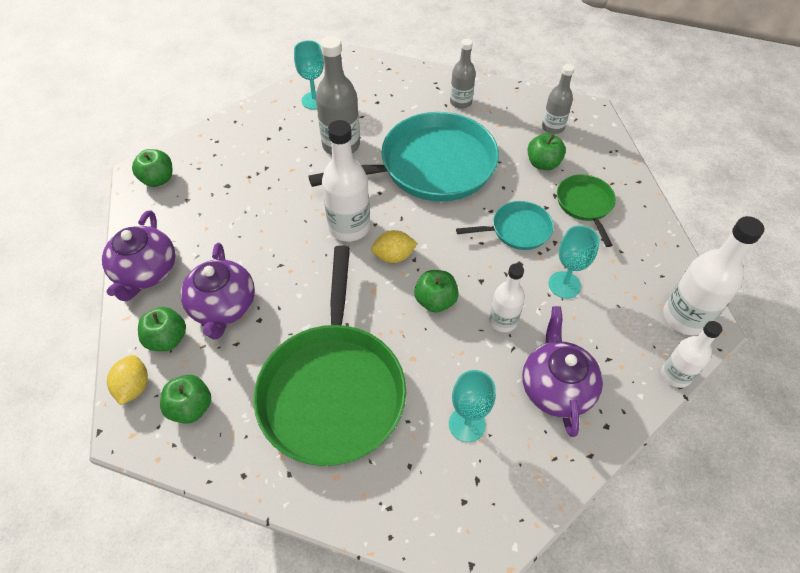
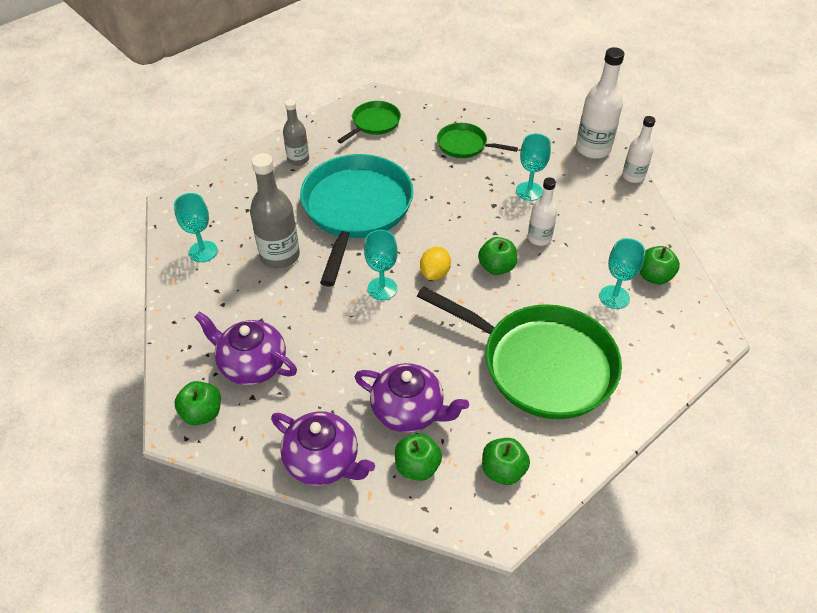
camera: 60 degrees left, 5 degrees down
(134, 387) = (455, 510): yellow lemon -> none
(349, 227) = (382, 289): white bottle -> turquoise goblet
(517, 230) = (461, 191): turquoise pan -> none
(543, 163) = (407, 146): green apple -> green apple (654, 276)
(552, 127) = (374, 123): grey bottle -> green pan
(556, 387) = (610, 237): purple teapot -> purple teapot (252, 364)

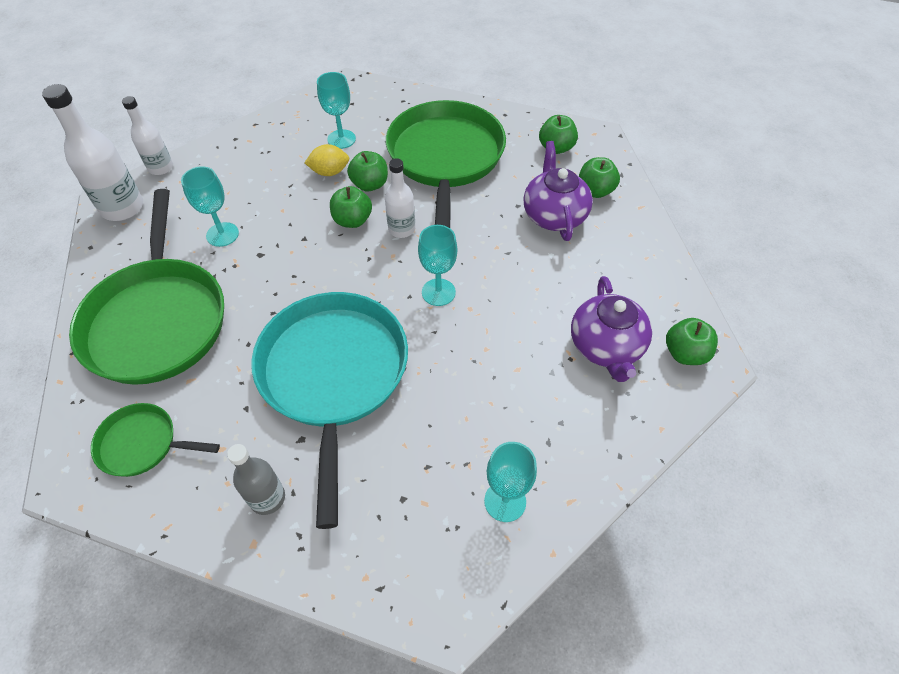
camera: 120 degrees left, 5 degrees up
(280, 256) = (455, 409): grey bottle -> none
(323, 461) = (643, 245): purple teapot -> none
(356, 209) = (333, 374): turquoise pan -> turquoise pan turned 105 degrees clockwise
(435, 273) = (390, 261): yellow lemon -> yellow lemon (329, 172)
(464, 145) = (158, 320): green pan -> green pan, size x2.08
(539, 238) = (293, 205): white bottle -> white bottle (401, 229)
(654, 276) = (301, 124): green apple -> green apple (370, 184)

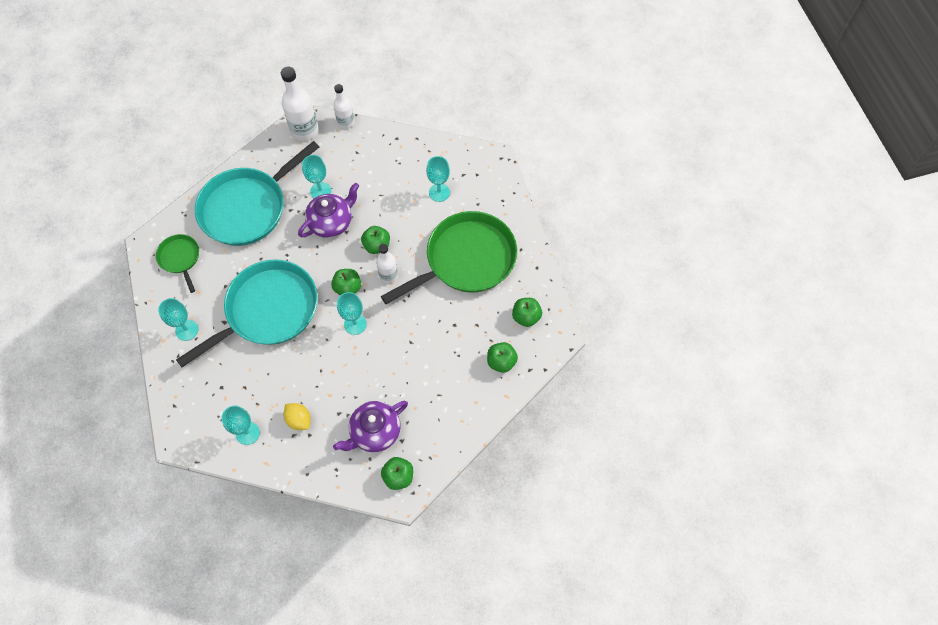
camera: 55 degrees right, 10 degrees up
(158, 320) = (247, 208): green pan -> turquoise pan
(267, 498) = (187, 330): grey bottle -> turquoise goblet
(329, 172) = (406, 207): yellow lemon -> yellow lemon (299, 420)
(370, 184) = (412, 234): green apple -> green apple (348, 288)
(554, 215) = (461, 350): purple teapot -> purple teapot (331, 222)

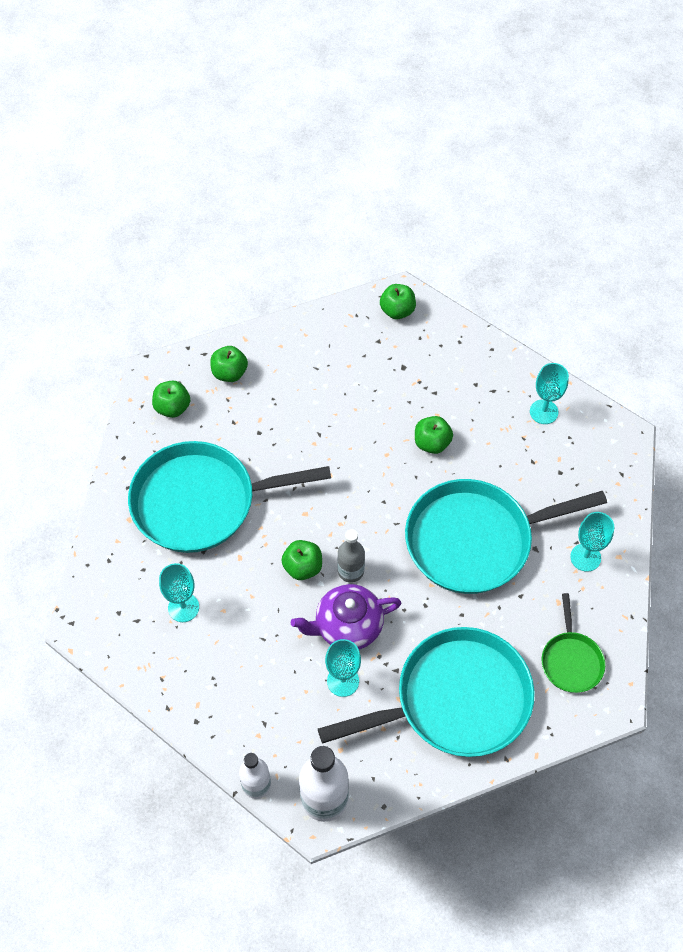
camera: 155 degrees left, 5 degrees down
(299, 420) = (481, 403): yellow lemon -> none
(344, 256) = (350, 571): none -> grey bottle
(348, 288) = (364, 527): green apple -> green apple (432, 443)
(355, 324) = (374, 480): turquoise goblet -> none
(374, 432) = (403, 359): purple teapot -> none
(388, 275) = (306, 522): white bottle -> none
(466, 259) = (200, 502): green pan -> turquoise pan

